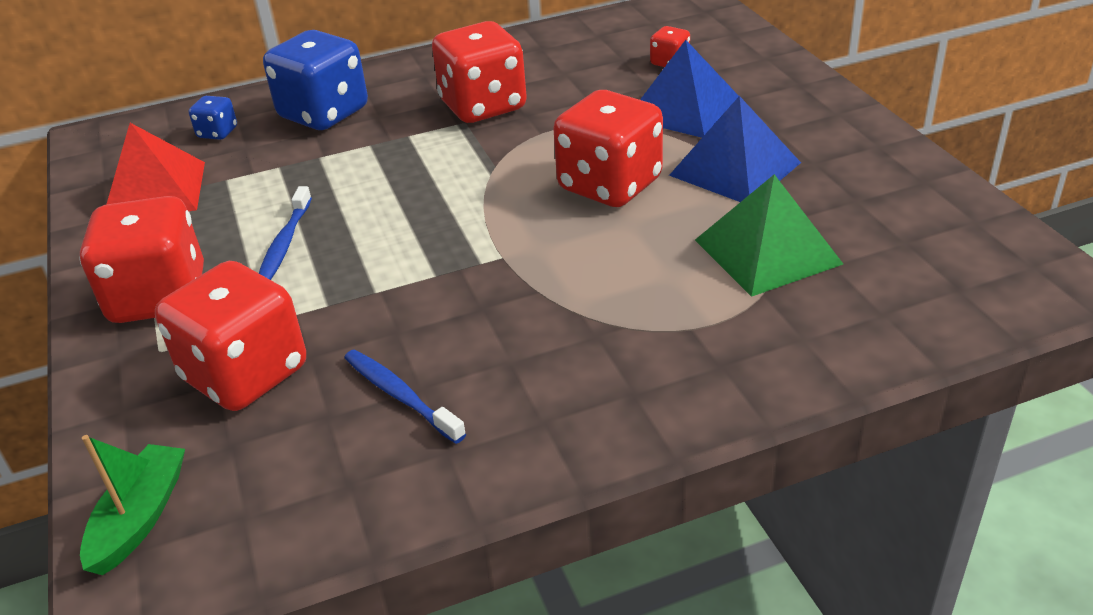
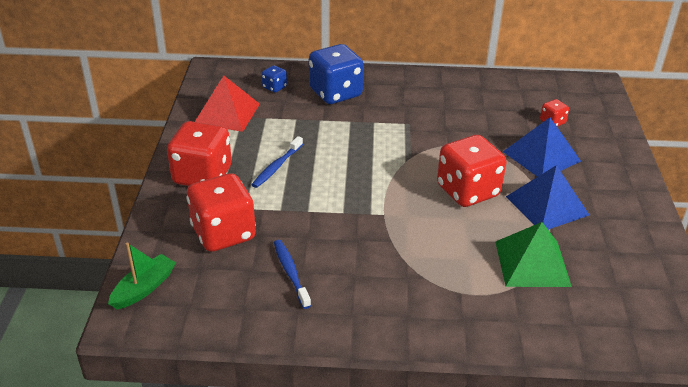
camera: 20 degrees right, 0 degrees up
(483, 106) = (425, 117): red dice -> none

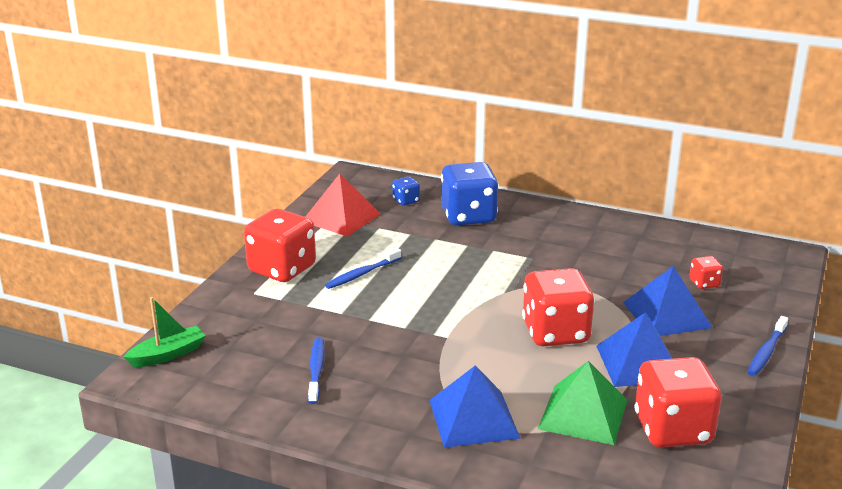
camera: 20 degrees right, 10 degrees down
(223, 233) = (271, 323): red dice -> red dice (673, 430)
(449, 289) = (473, 418): none -> blue pyramid
(631, 175) = (766, 352): none -> blue toothbrush

